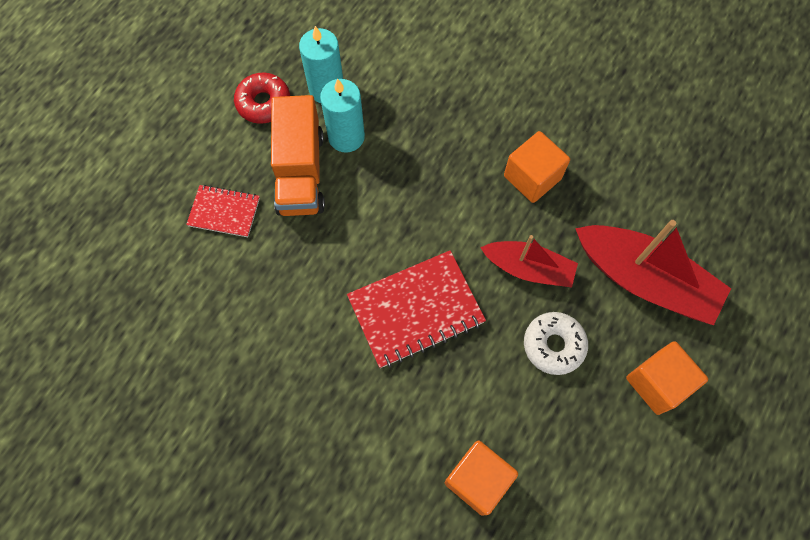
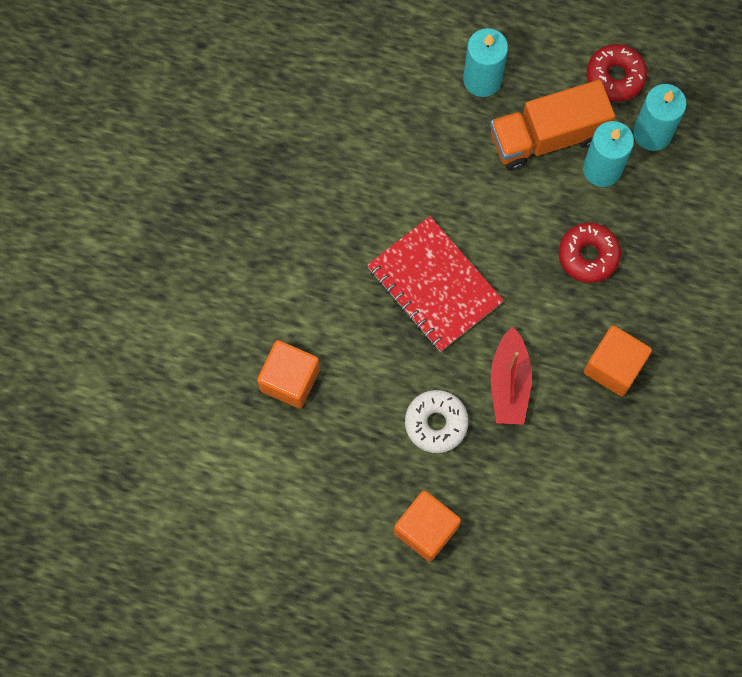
camera: 75 degrees right, 5 degrees up
(224, 212) = (482, 79): red notebook -> turquoise candle
(424, 170) = (588, 255): none -> red donut
(644, 280) = (531, 501): red boat -> none

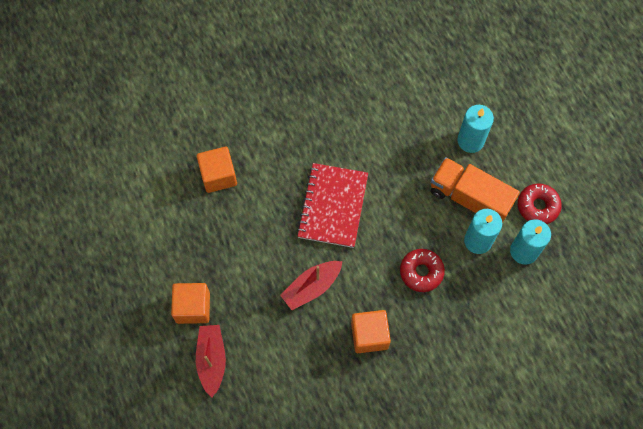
camera: 50 degrees right, 5 degrees down
(436, 423) = (256, 266): white donut -> none
(504, 555) = (212, 360): none -> red boat

